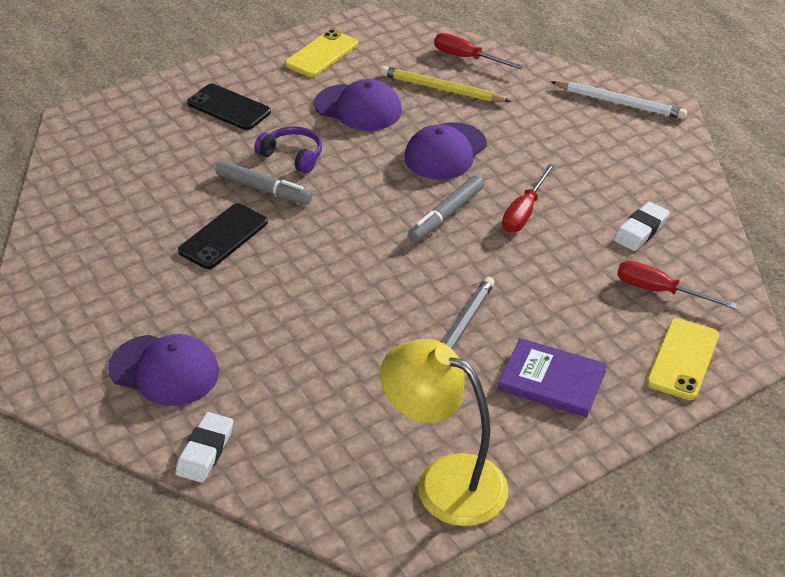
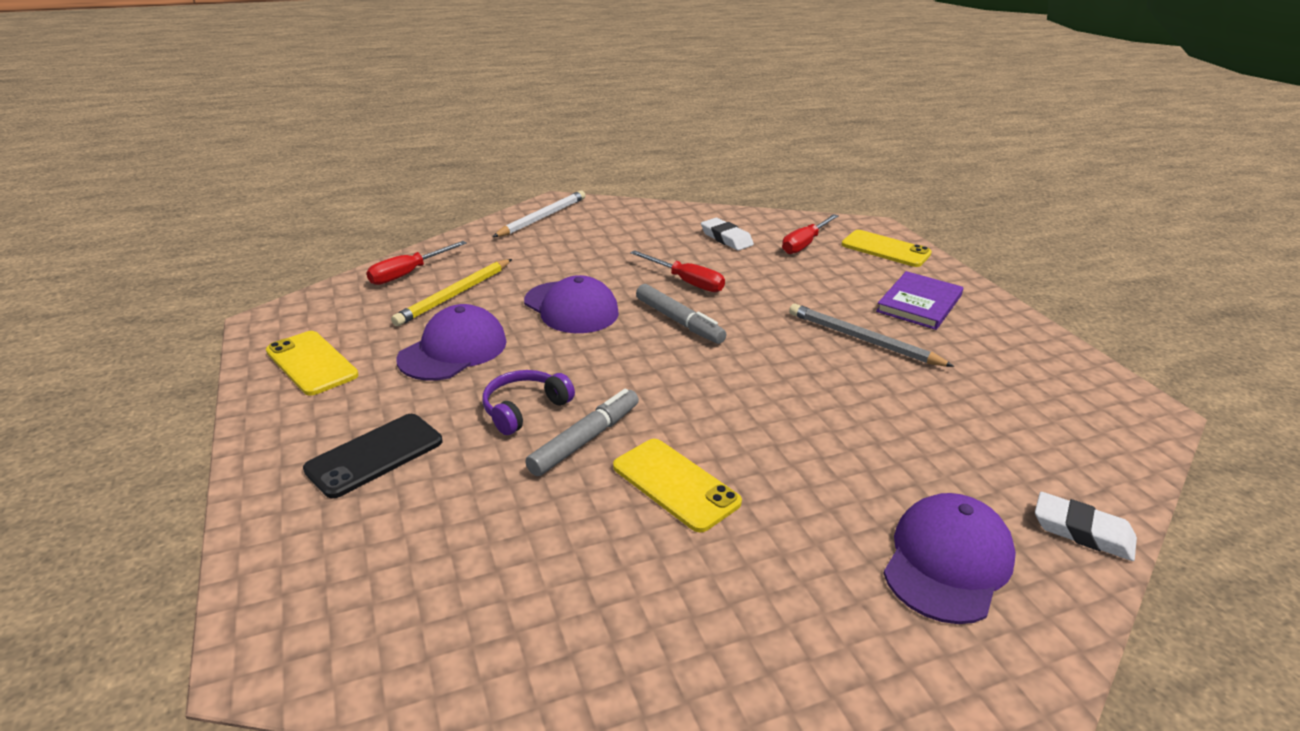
camera: 80 degrees left, 10 degrees down
(223, 237) = (675, 484): black phone -> yellow phone
(444, 481) = (1062, 372): yellow lamp -> none

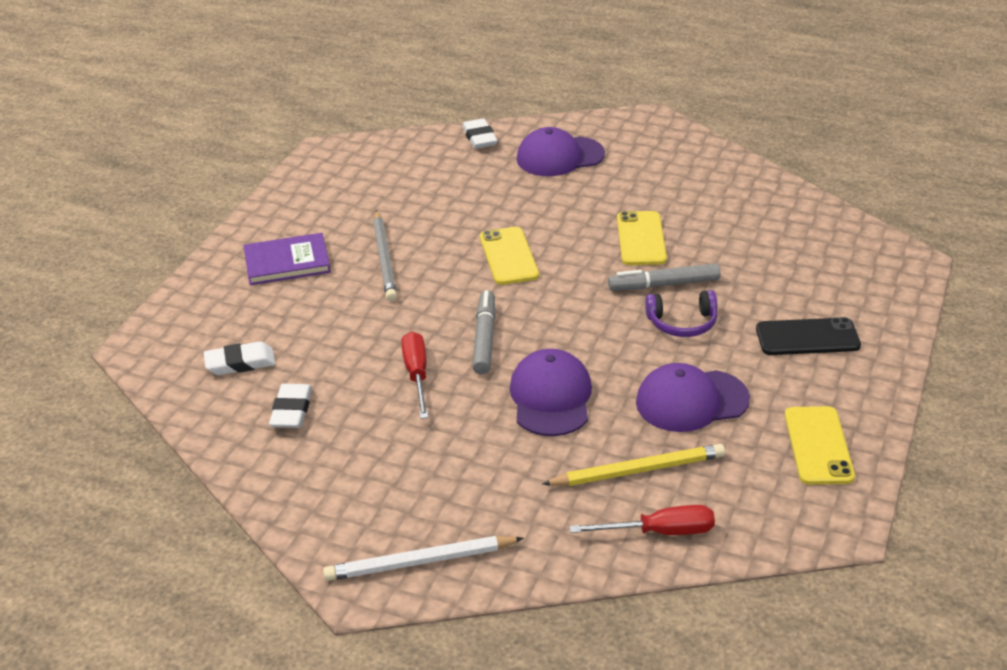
camera: 135 degrees left, 5 degrees up
(804, 244) = (240, 363): red screwdriver -> white eraser
(885, 249) = (191, 319): yellow phone -> yellow phone (508, 256)

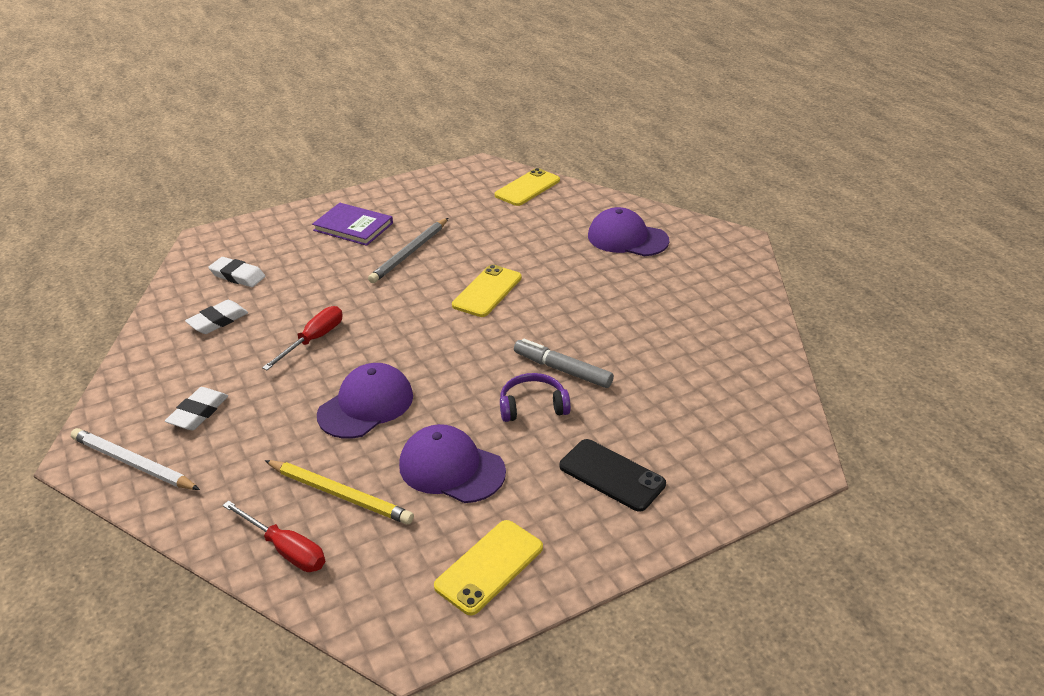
camera: 40 degrees right, 0 degrees up
(479, 138) = (591, 200): white eraser -> white eraser (198, 412)
(484, 338) = (388, 339): grey marker -> none
(641, 239) = (597, 326): yellow phone -> yellow phone (527, 188)
(682, 323) = (533, 406): purple headphones -> purple headphones turned 135 degrees clockwise

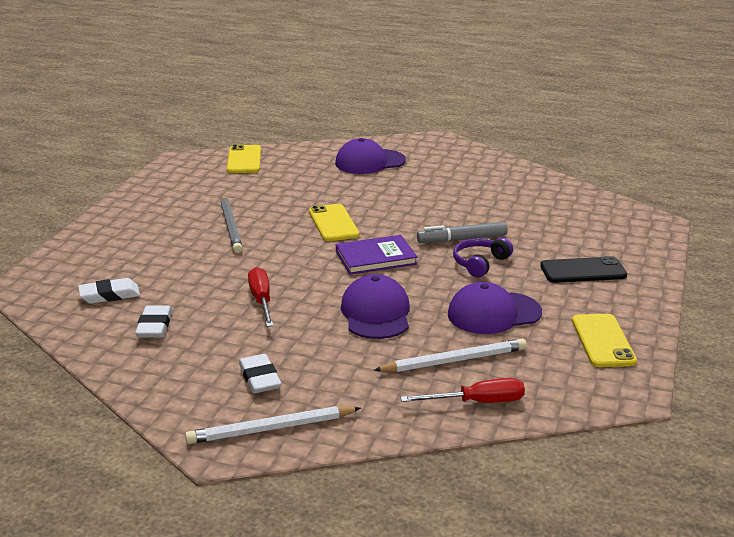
camera: 45 degrees left, 10 degrees down
(339, 494) = (454, 361): yellow pencil -> white pencil
(353, 227) = (149, 229): purple book -> purple book (376, 258)

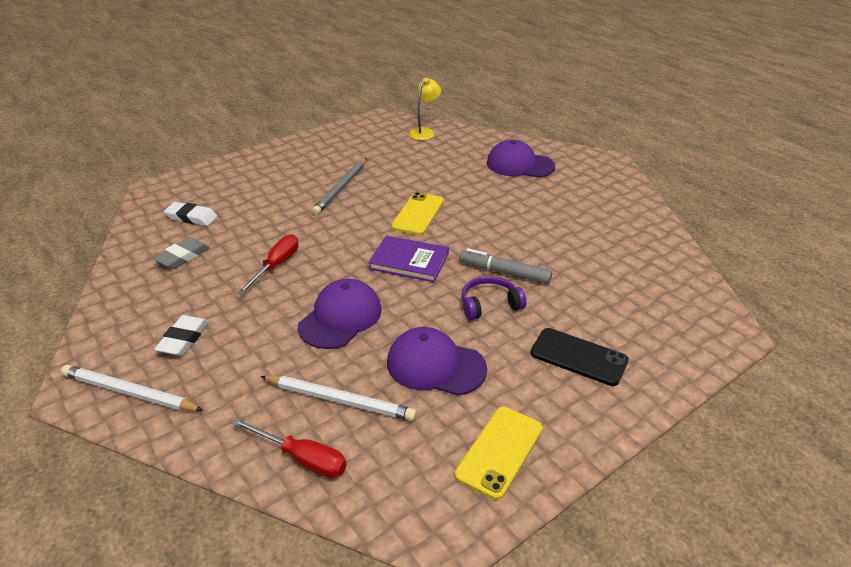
camera: 35 degrees right, 10 degrees up
(154, 326) = (183, 256): white eraser -> grey eraser
(244, 160) = (424, 132): yellow phone -> yellow lamp

